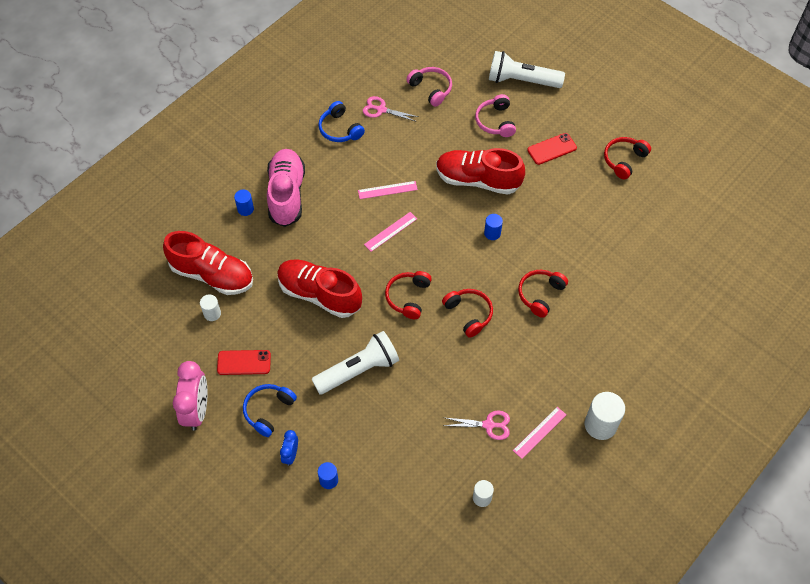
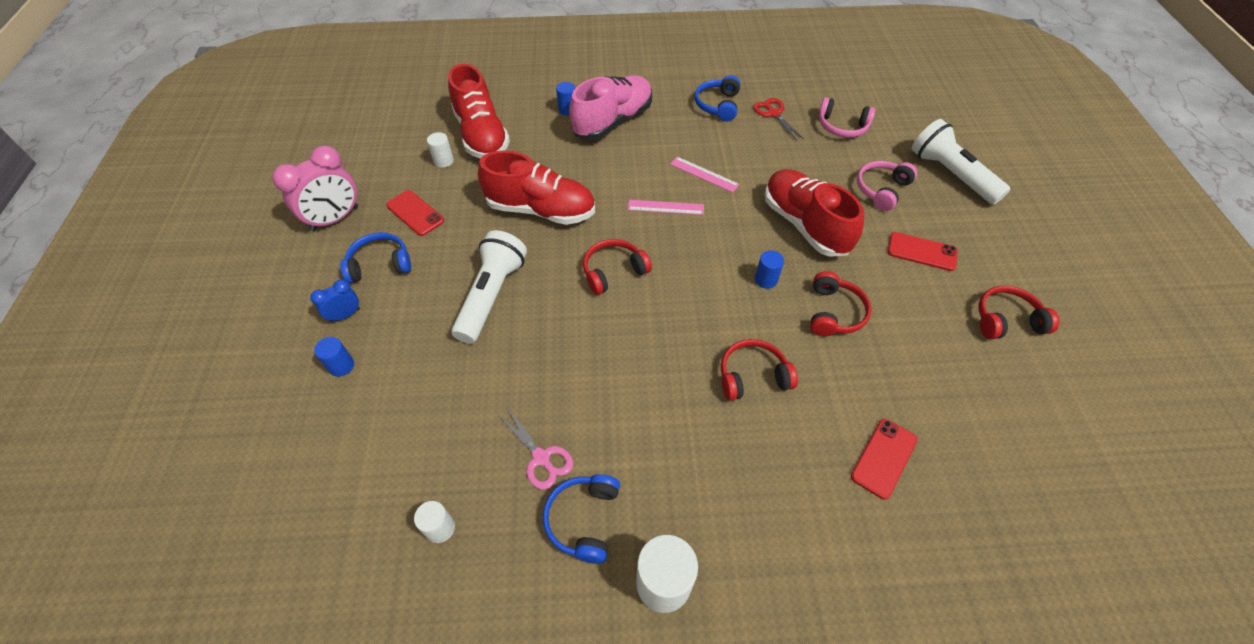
camera: 45 degrees right, 5 degrees down
(319, 294) = (541, 210): red shoe -> red shoe turned 120 degrees clockwise
(358, 370) = (491, 295): white flashlight -> white flashlight turned 90 degrees counterclockwise
(381, 109) = (773, 113): pink scissors -> red scissors
(431, 89) = (842, 126): pink headphones -> pink headphones turned 105 degrees clockwise
(469, 314) = (653, 332): red headphones -> red headphones (834, 312)
(539, 432) = (583, 520): pink ruler -> blue headphones
(633, 284) = (883, 458): none -> red phone

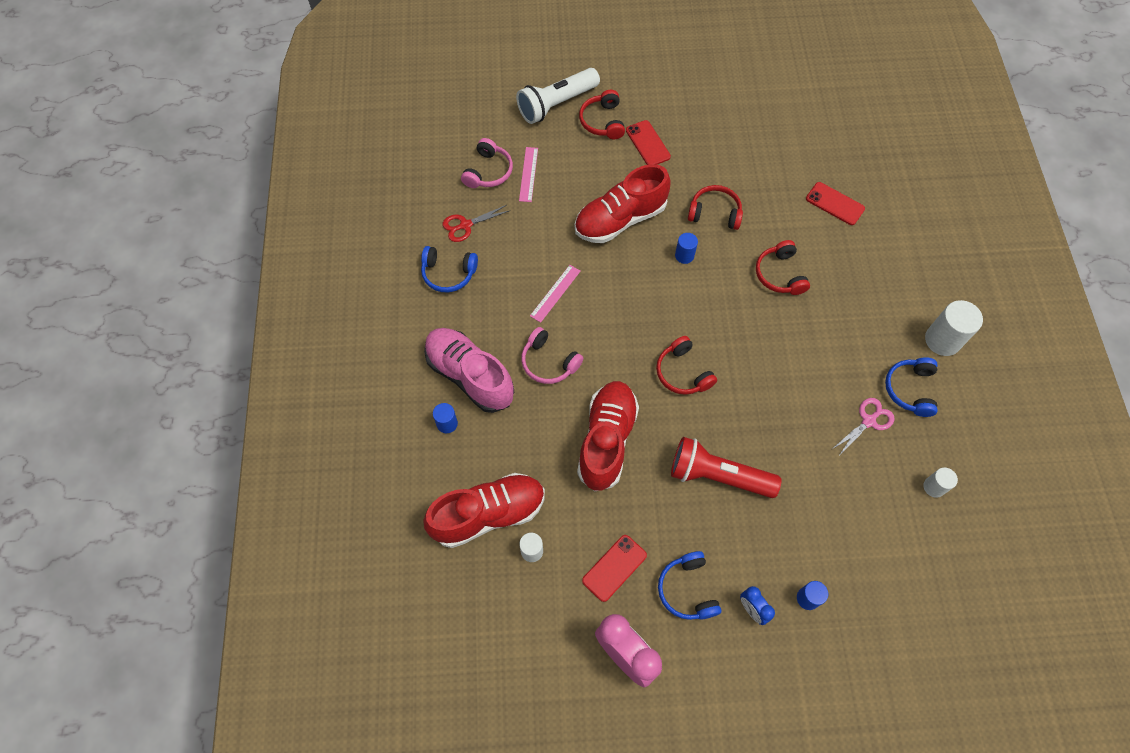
camera: 90 degrees left, 10 degrees up
(491, 295) = (717, 476): white flashlight -> red flashlight
(583, 520) = (910, 389): blue headphones -> blue headphones turned 90 degrees clockwise
(665, 207) = (601, 328): pink ruler -> pink ruler (528, 174)
(881, 190) = (576, 157): pink headphones -> pink headphones (549, 362)
(921, 252) = (647, 143): red phone -> red phone turned 45 degrees counterclockwise
(1006, 320) = (712, 108): red headphones -> red headphones (602, 121)

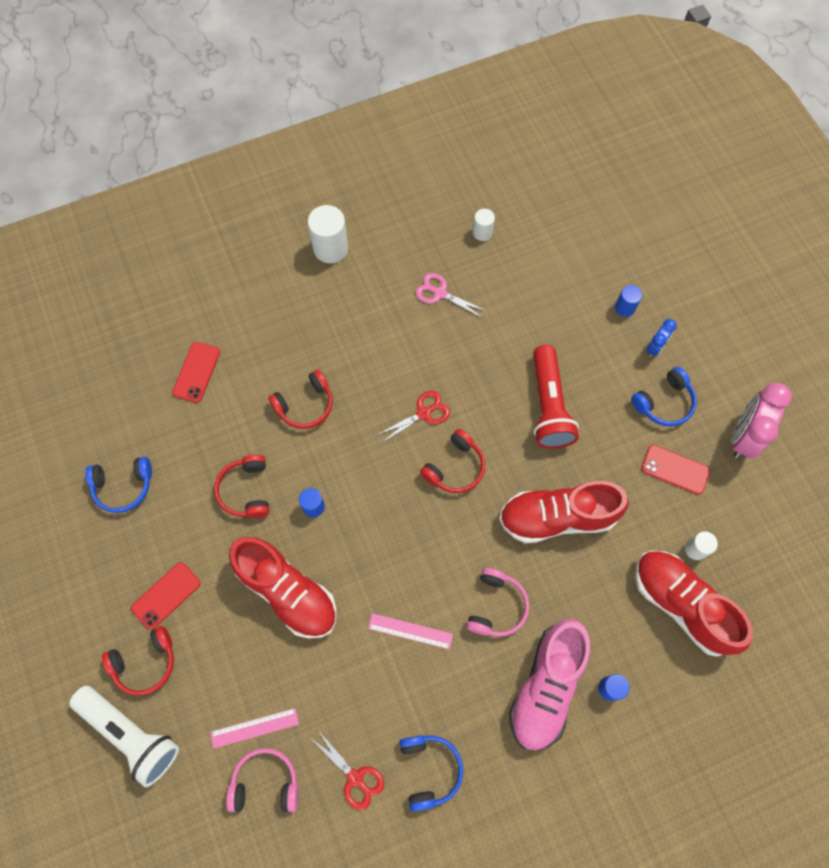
camera: 110 degrees left, 5 degrees up
(743, 365) = (424, 413): none -> red scissors
(910, 389) = (394, 266): blue headphones -> blue headphones (123, 486)

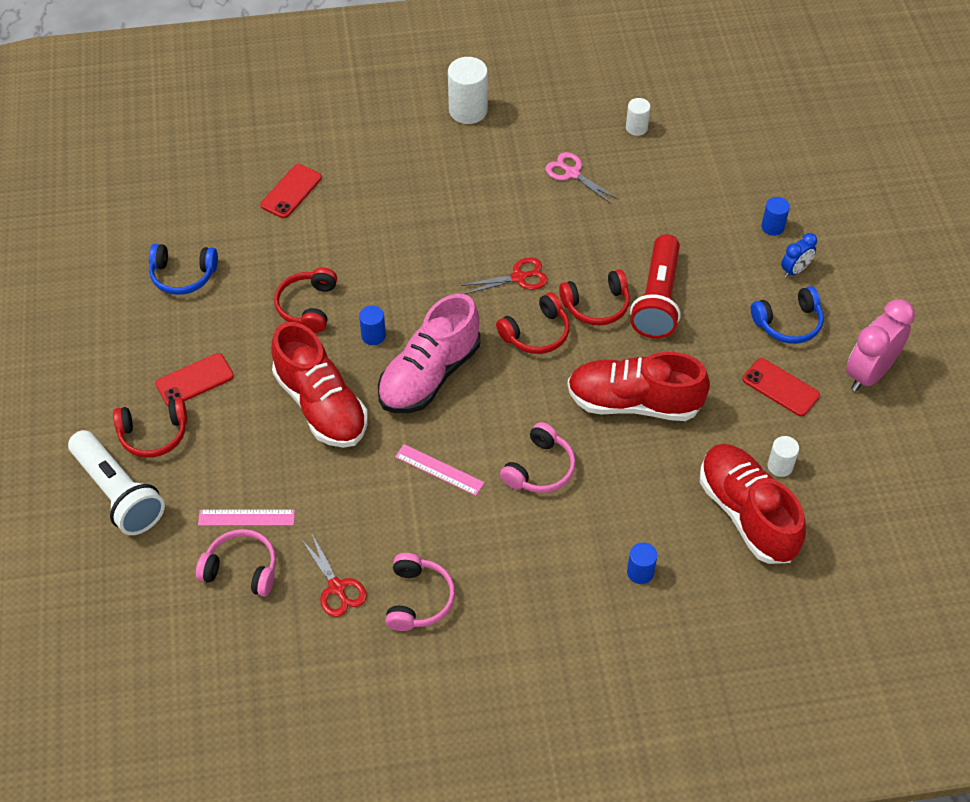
camera: 15 degrees right, 15 degrees down
(305, 405) = (394, 244): red headphones -> red headphones (596, 305)
(429, 769) = (418, 599): blue headphones -> pink headphones
(546, 686) = (570, 554): pink shoe -> pink shoe (429, 375)

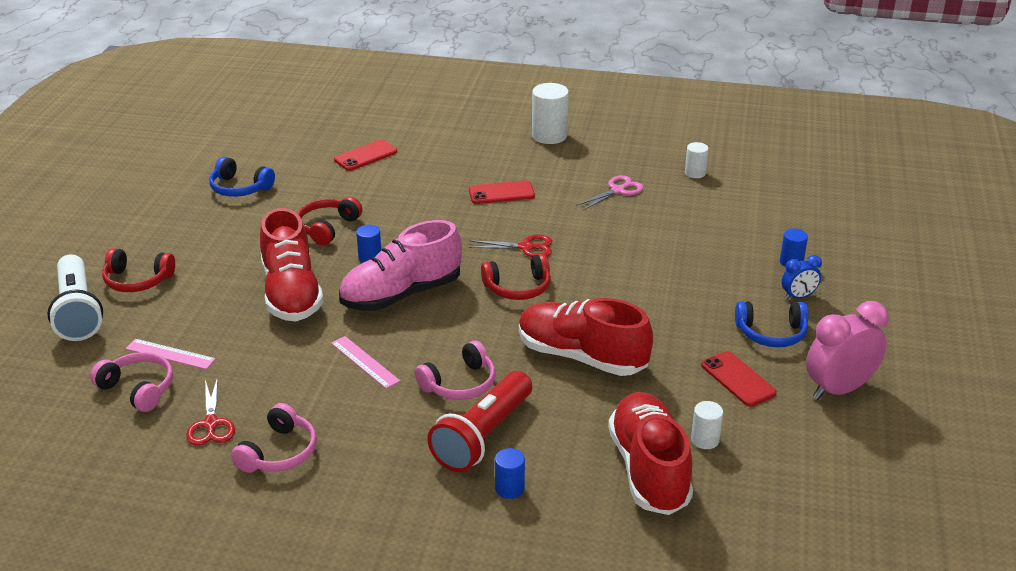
camera: 20 degrees right, 20 degrees down
(195, 380) = (198, 254): red phone -> red phone (501, 193)
(572, 173) = (617, 190): pink scissors -> pink scissors turned 75 degrees clockwise
(596, 305) = (587, 281): red headphones -> none
(658, 299) = (648, 289): red flashlight -> red flashlight (483, 436)

